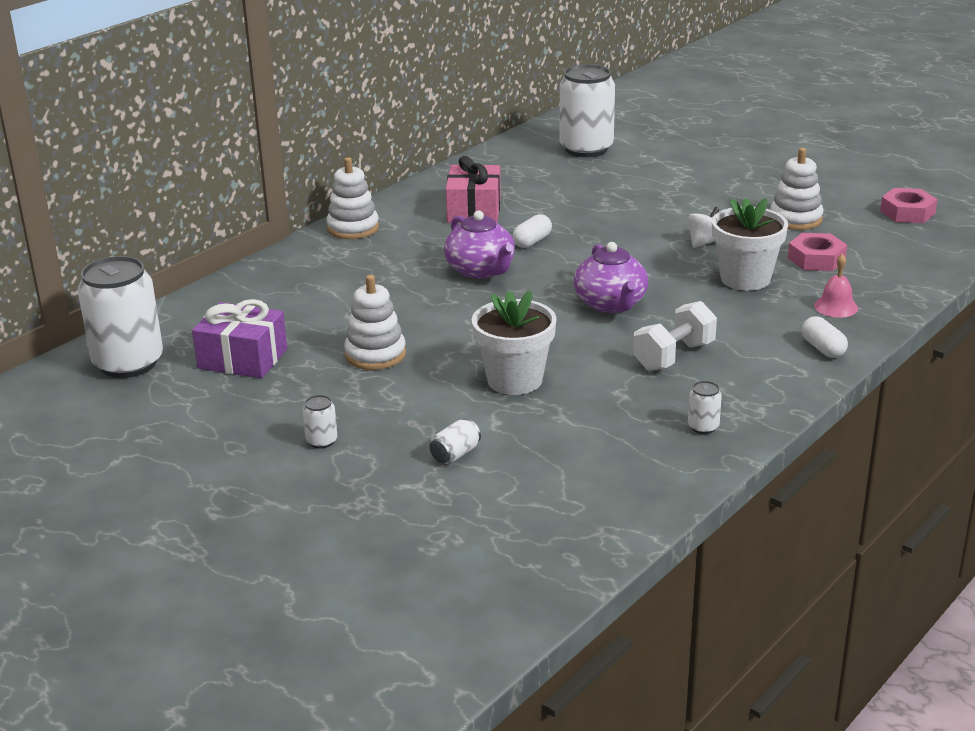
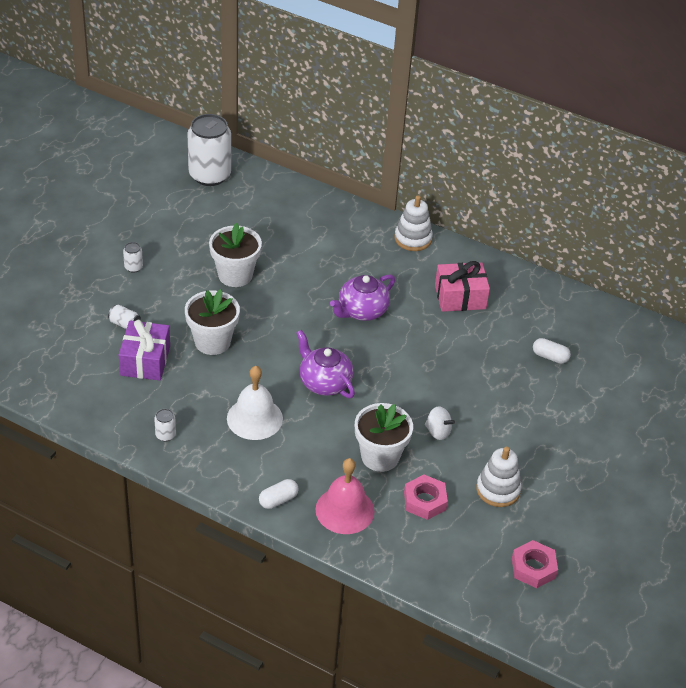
camera: 75 degrees right, 15 degrees up
(243, 359) = (222, 219): purple gift -> purple gift (145, 360)
(375, 355) = (235, 275): white stacking toy -> white flower pot
(532, 241) = (415, 333): white capsule -> white capsule (550, 357)
(586, 149) = (602, 352): white can -> none
(611, 304) = (324, 382): purple teapot -> purple teapot turned 75 degrees clockwise
(674, 356) = (254, 418): white dumbbell -> white bell
(836, 307) = (345, 510): pink bell -> pink bell, size x1.77

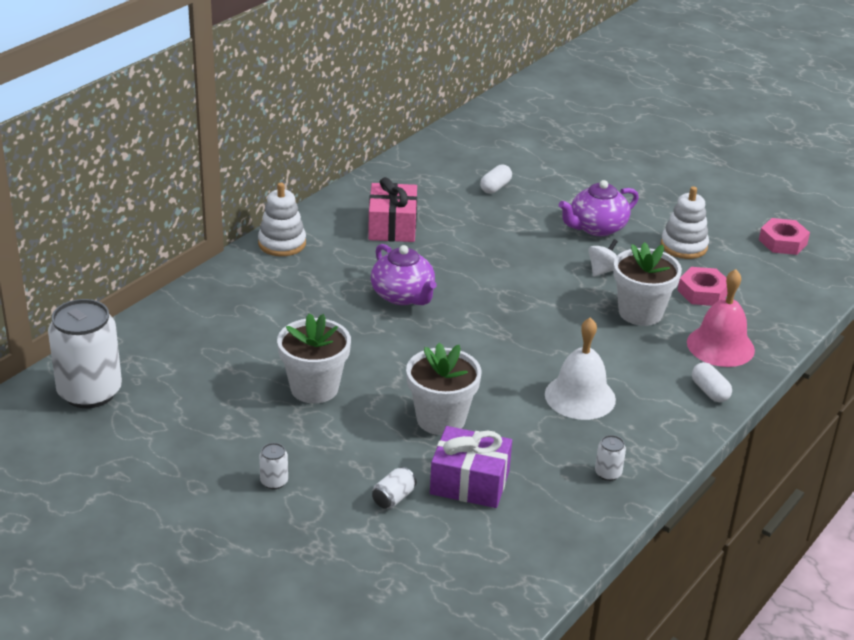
camera: 80 degrees left, 10 degrees down
(324, 382) = (522, 337): purple teapot -> purple teapot (596, 228)

